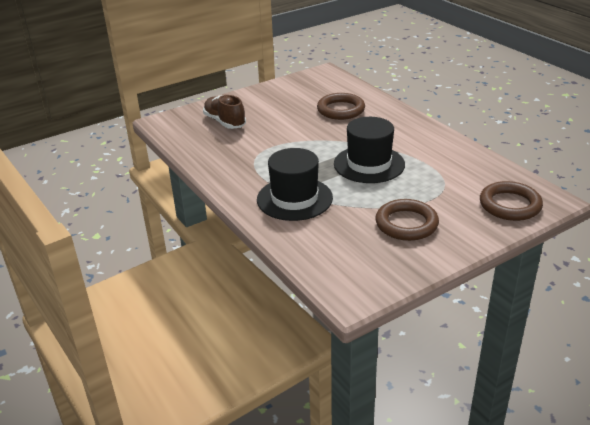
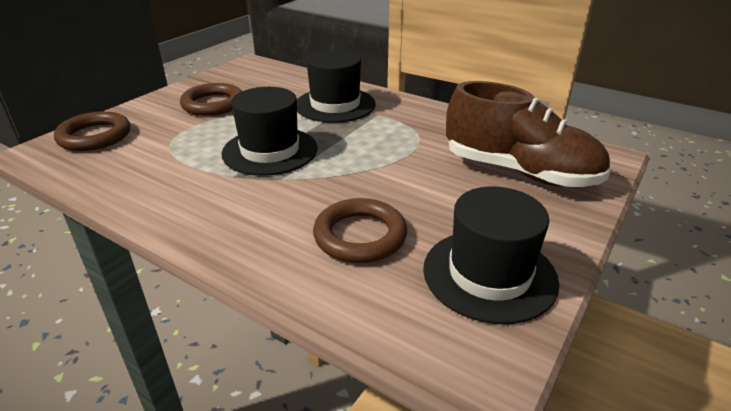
camera: 155 degrees right, 0 degrees up
(225, 122) = (520, 172): brown shoe -> brown shoe, size x1.63
(296, 89) = (489, 274): none -> black hat

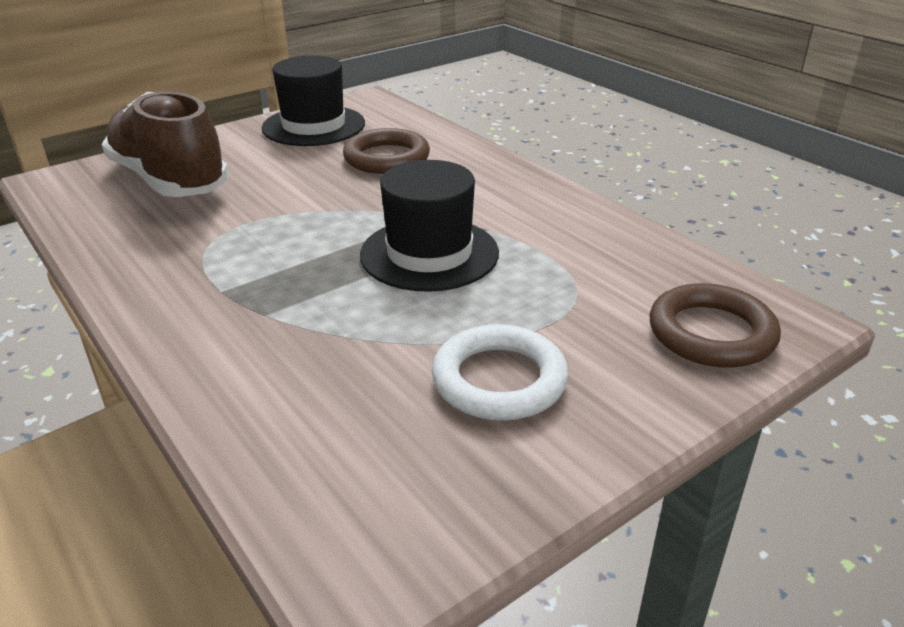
camera: 160 degrees left, 0 degrees up
(213, 104) = (499, 380): brown ring -> white ring
(335, 105) = (268, 327): black hat -> none

